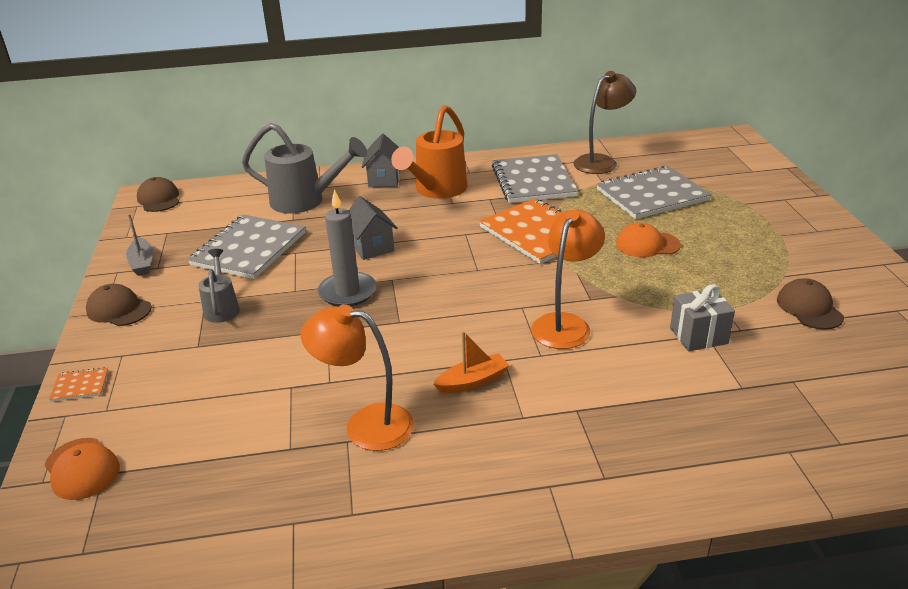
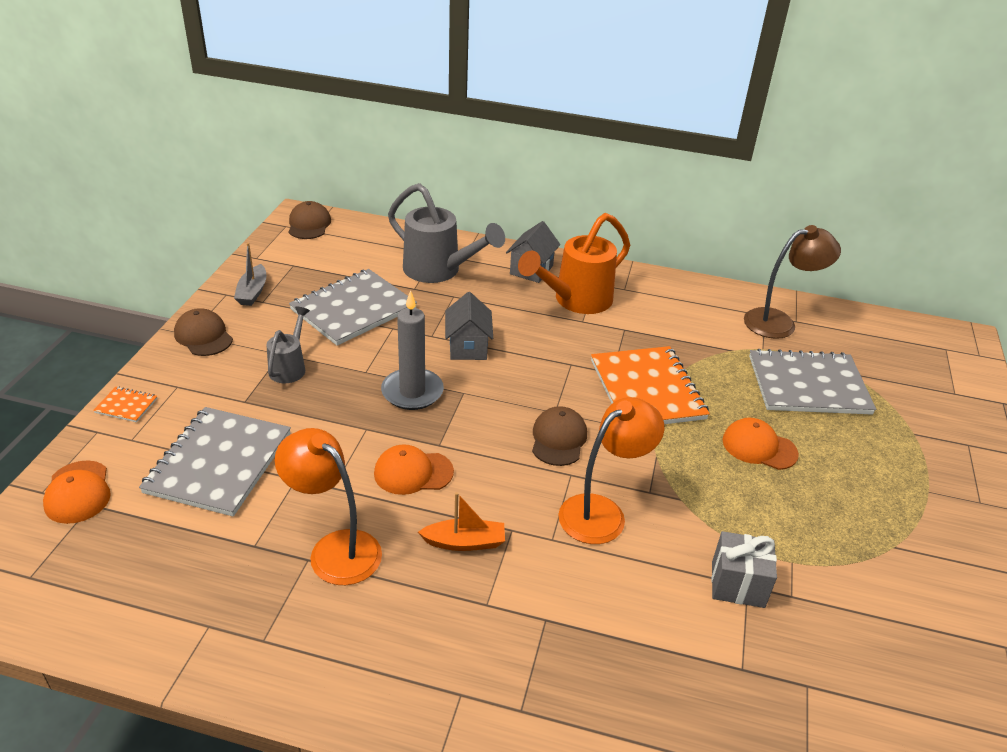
camera: 20 degrees right, 5 degrees up
(392, 348) = (413, 472): none -> orange cap
(533, 181) = (686, 322): grey notebook -> grey notebook (219, 463)
(809, 308) = (894, 601): brown cap -> brown cap (558, 439)

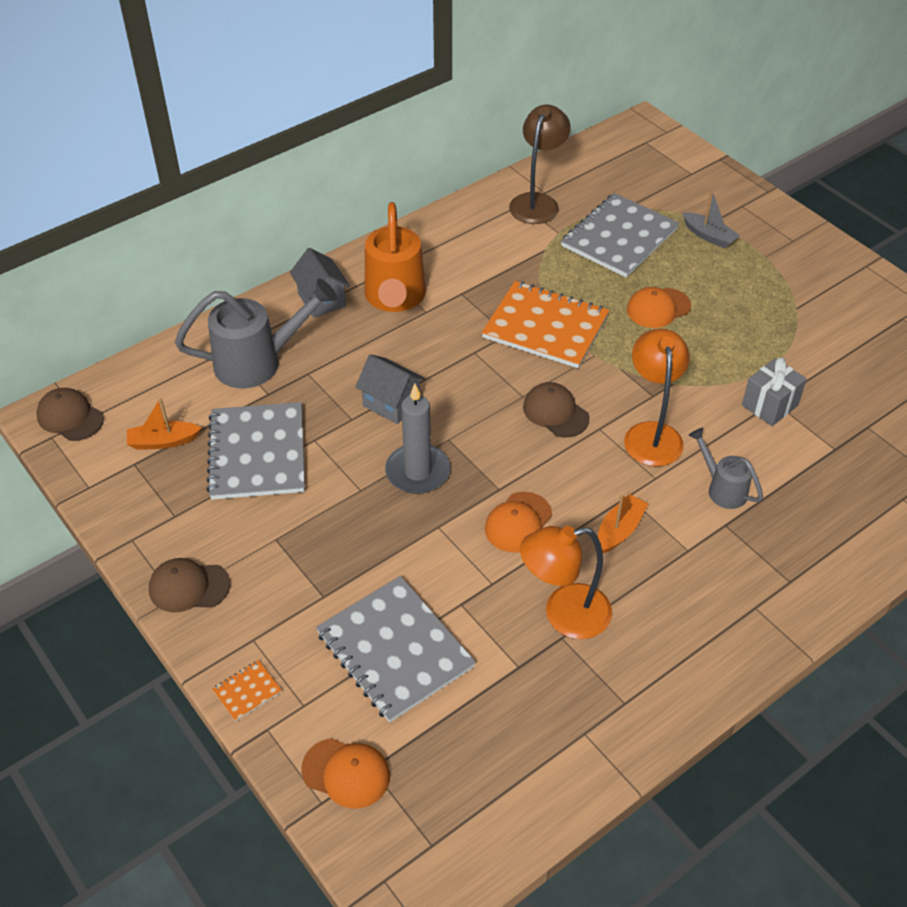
camera: 50 degrees left, 10 degrees up
(252, 292) = (150, 517): grey boat -> grey boat (709, 236)
(290, 367) = (303, 540): grey watering can -> grey watering can (722, 488)
(324, 267) = (163, 441): none -> orange boat

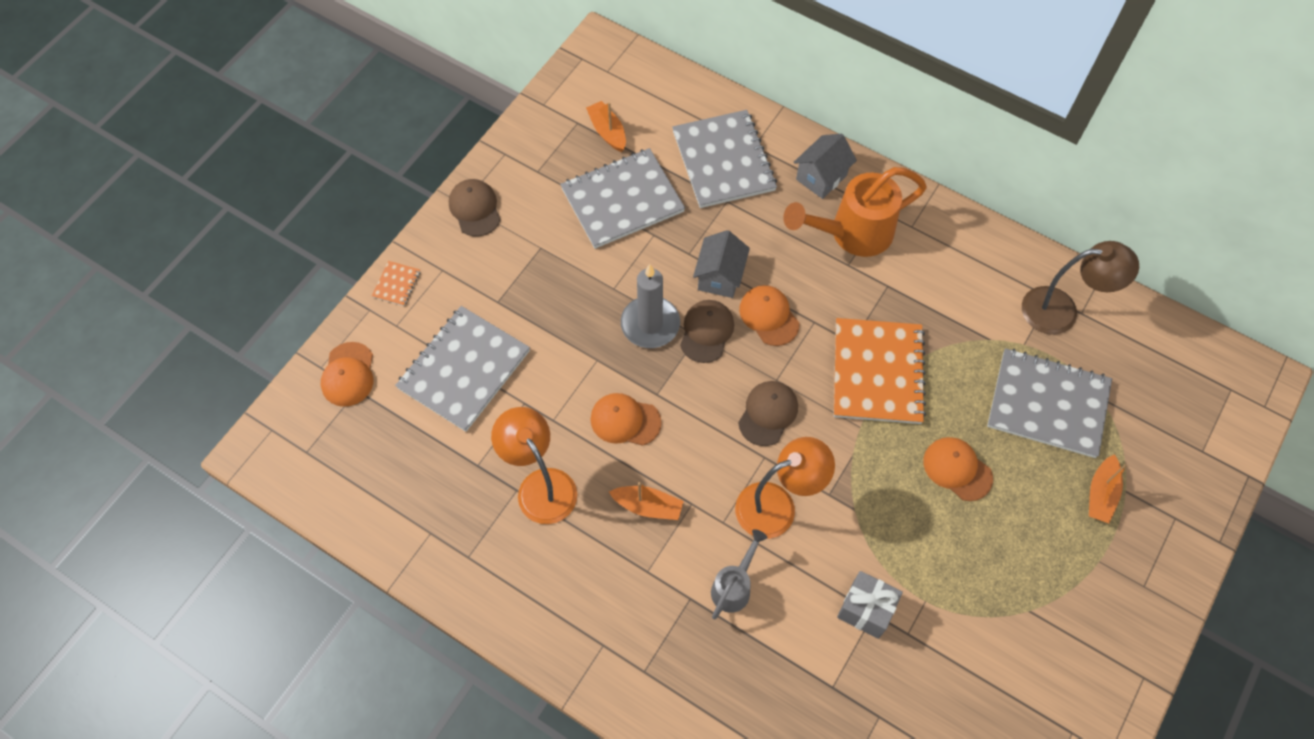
camera: 70 degrees right, 15 degrees up
(70, 417) = (606, 60): brown cap -> brown cap (706, 332)
(247, 691) = (396, 284): orange notebook -> orange notebook turned 75 degrees clockwise
(259, 362) = (723, 161): grey watering can -> grey notebook
(453, 381) = (769, 316): none -> orange cap
(709, 236) = (1101, 494): grey boat -> orange boat

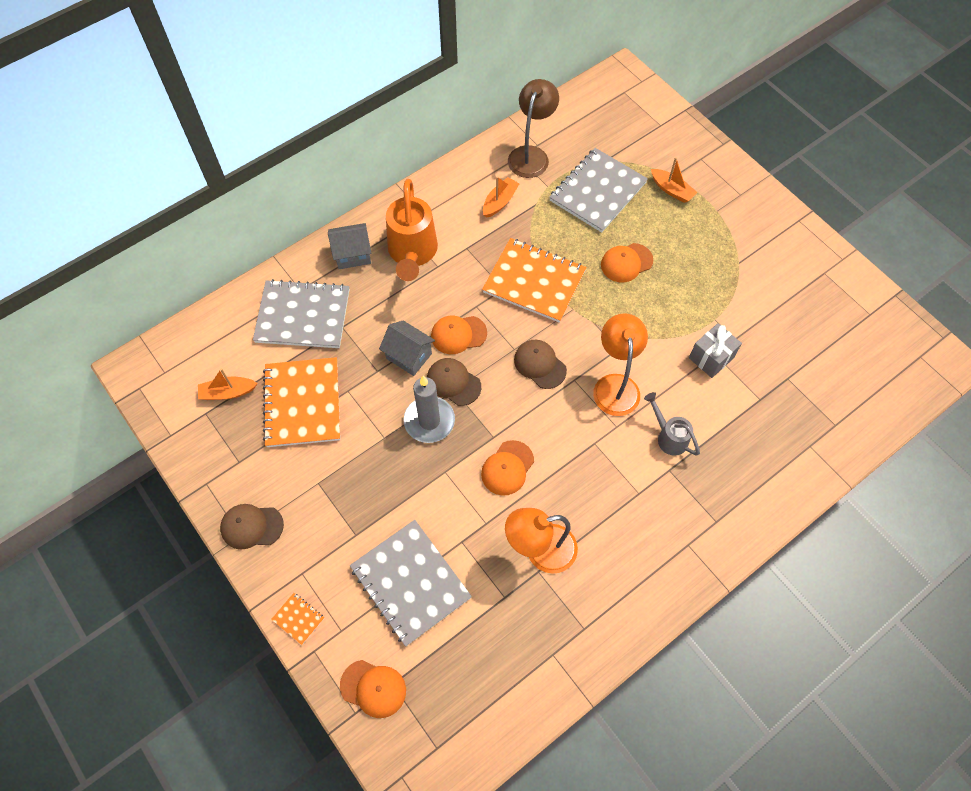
camera: 70 degrees left, 0 degrees up
(622, 200) = (303, 403): grey notebook -> orange notebook
(648, 506) = (586, 475): orange boat -> orange boat (500, 202)
(821, 177) = (352, 255): grey house -> grey house turned 75 degrees counterclockwise

